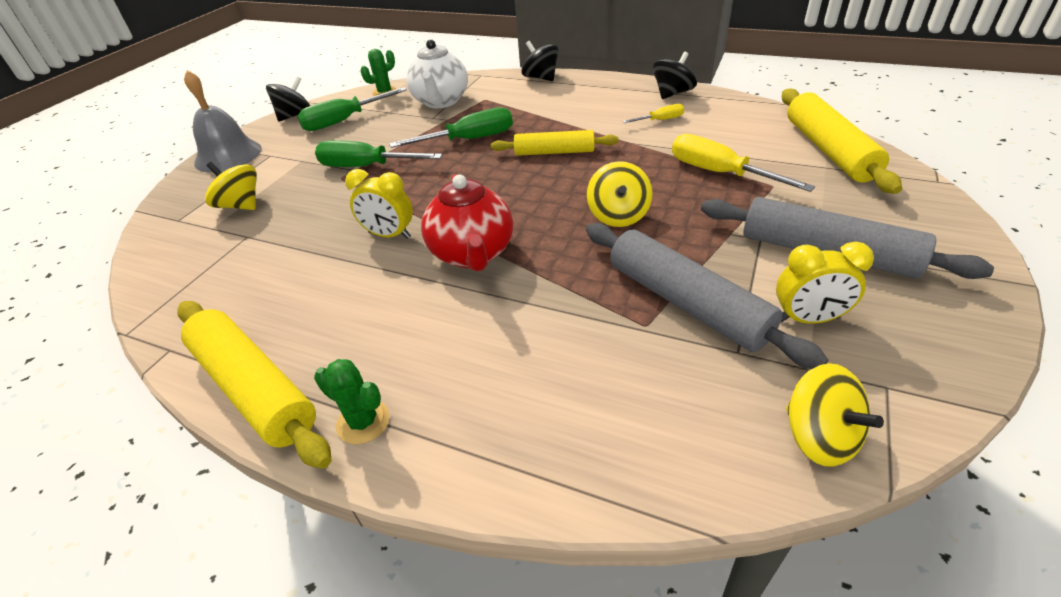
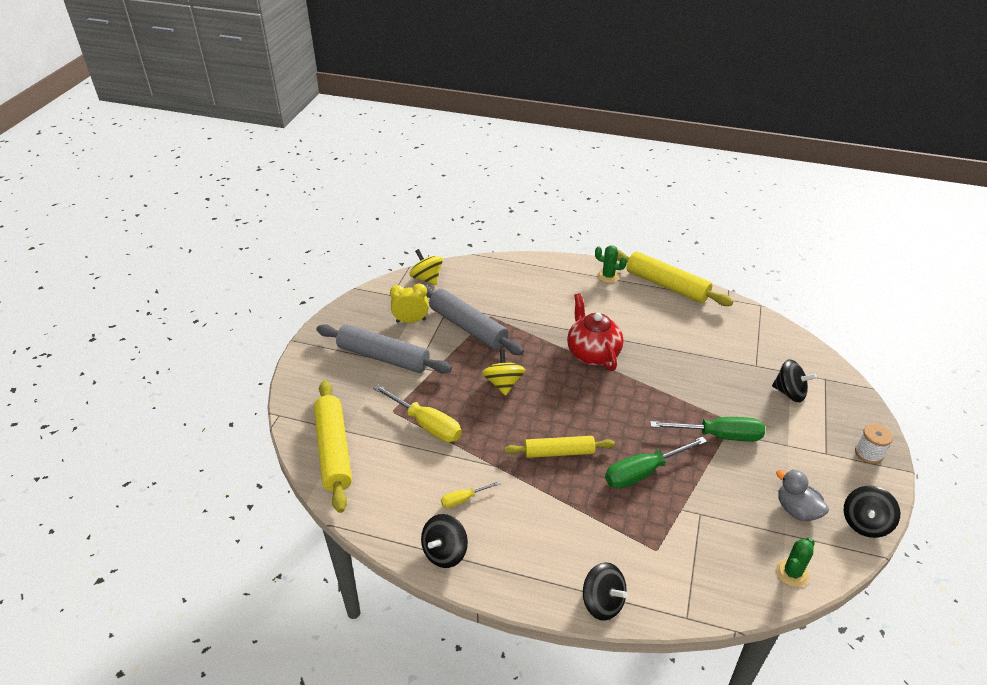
camera: 170 degrees right, 0 degrees up
(228, 155) = (868, 453): grey bell -> white spool
(241, 205) = (789, 392): yellow spinning top -> black spinning top
(344, 121) = (796, 510): green screwdriver -> grey duck
(389, 235) = (654, 367): yellow clock -> none
(441, 102) = (707, 546): white teapot -> none

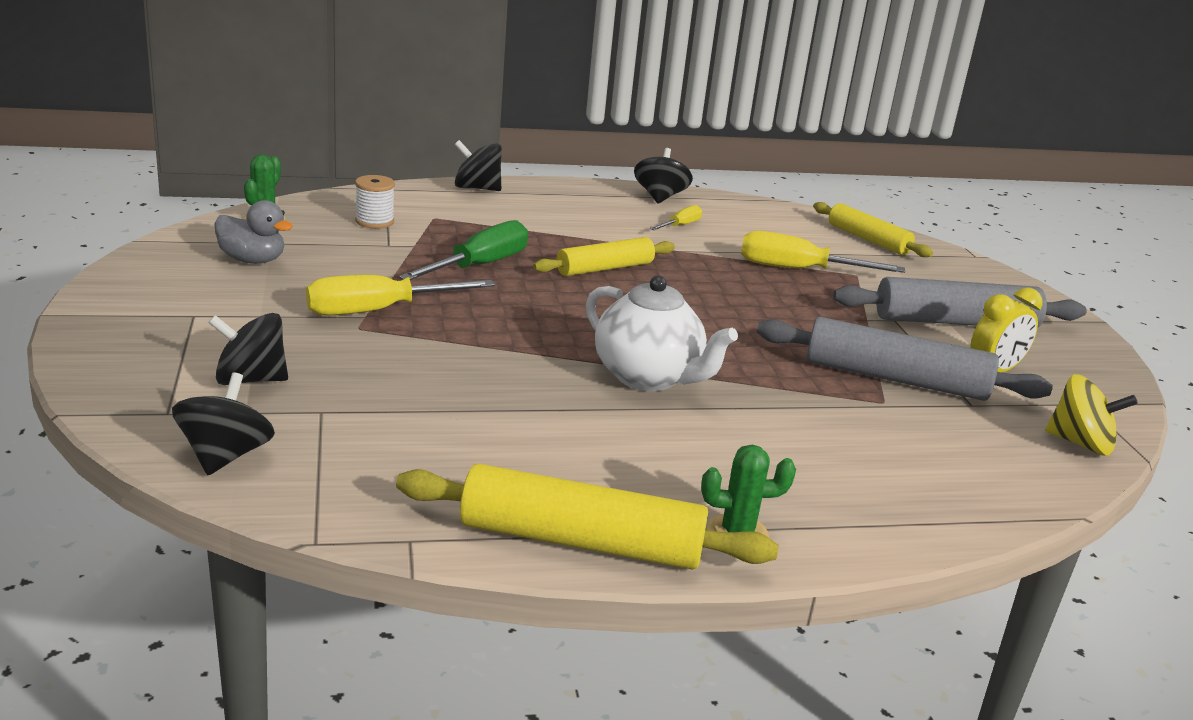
camera: 150 degrees right, 15 degrees down
(334, 450) = (868, 239): yellow rolling pin -> yellow rolling pin, size x0.65
(503, 384) = (750, 319): yellow spinning top -> none
(592, 353) = (648, 377): red teapot -> white teapot
(719, 435) = (378, 311): green screwdriver -> yellow screwdriver
(865, 523) = (151, 260): black spinning top -> black spinning top (225, 456)
(868, 453) = (114, 323): white spool -> white spool (374, 221)

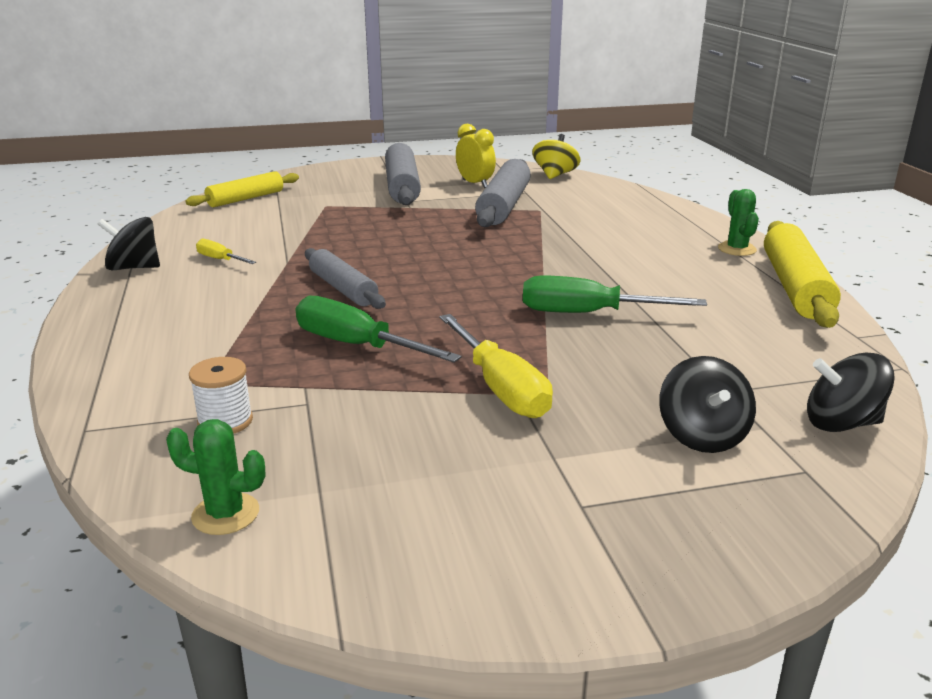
camera: 90 degrees left, 0 degrees up
(252, 260) = (390, 494): grey duck -> none
(477, 188) = (92, 364): black spinning top -> none
(522, 374) = (587, 313): none -> green screwdriver
(604, 268) = (343, 289): yellow rolling pin -> grey rolling pin
(648, 377) = (557, 271): white teapot -> none
(798, 270) = (321, 222): yellow screwdriver -> none

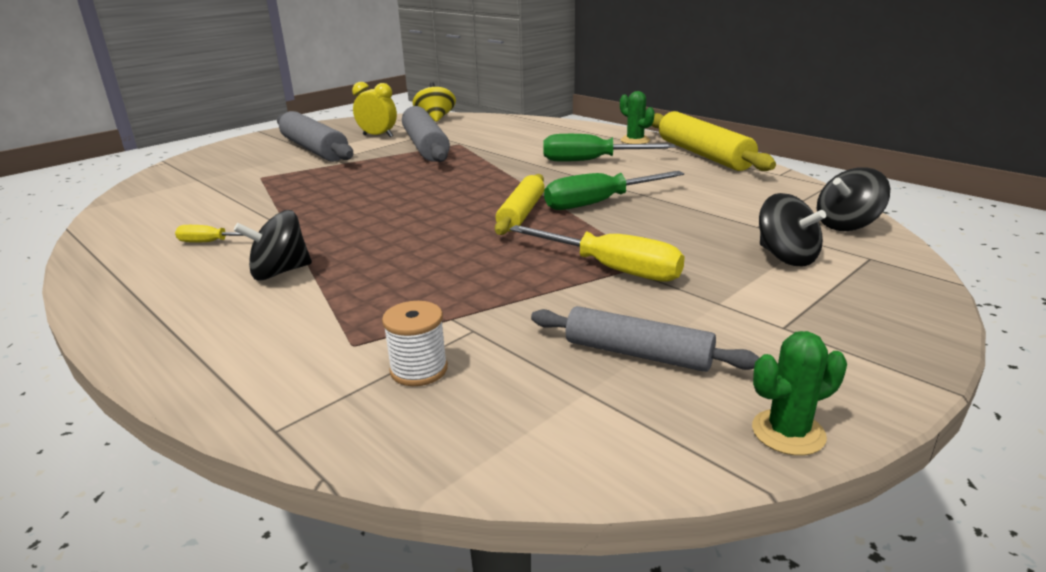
camera: 30 degrees left, 0 degrees up
(134, 268) = (117, 272): black spinning top -> black spinning top (280, 272)
(225, 514) = (533, 443): green cactus -> green cactus (788, 432)
(246, 199) = (164, 188): yellow rolling pin -> yellow rolling pin (521, 213)
(343, 289) = (374, 235): grey rolling pin -> grey rolling pin (637, 354)
(356, 345) = (451, 273): green screwdriver -> green screwdriver (591, 161)

